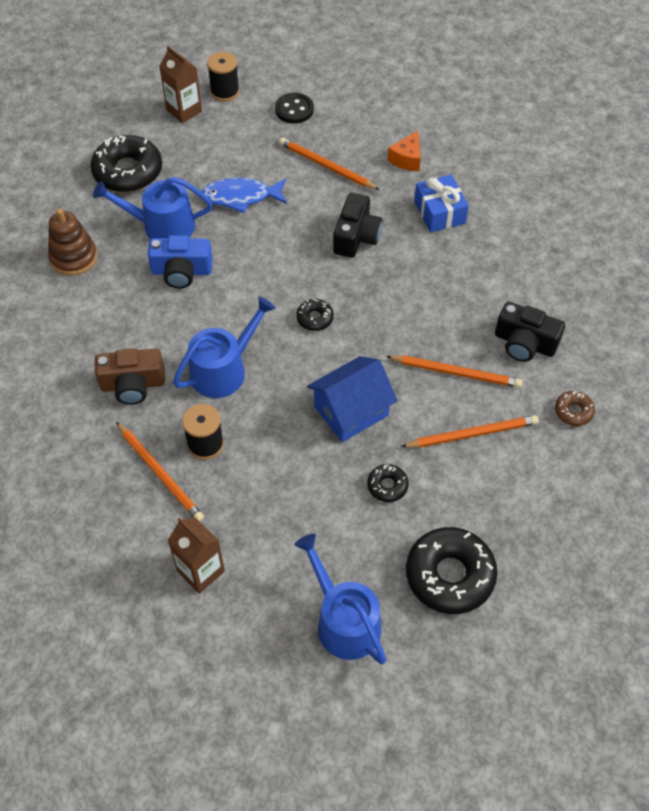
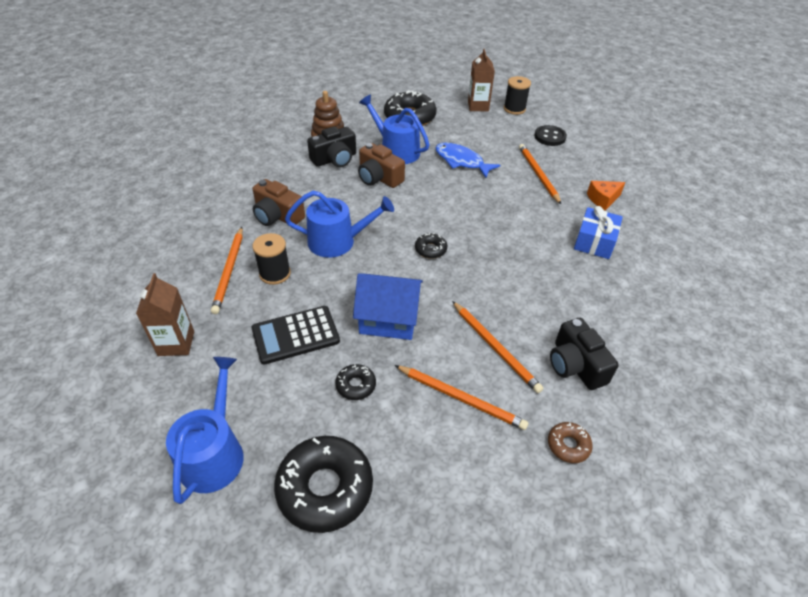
camera: 40 degrees right, 10 degrees down
(181, 271) = (379, 178): blue camera -> brown camera
(293, 484) = (295, 335): none -> black calculator
(356, 237) = (514, 222): black camera -> black camera (335, 159)

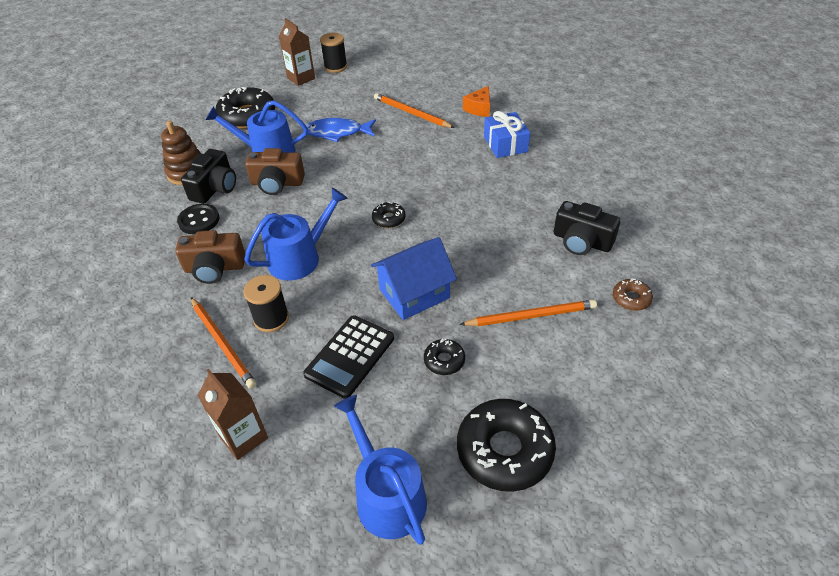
camera: 35 degrees left, 0 degrees up
(495, 348) = (516, 264): orange pencil -> none
(550, 137) = (389, 78): black button -> black button (199, 220)

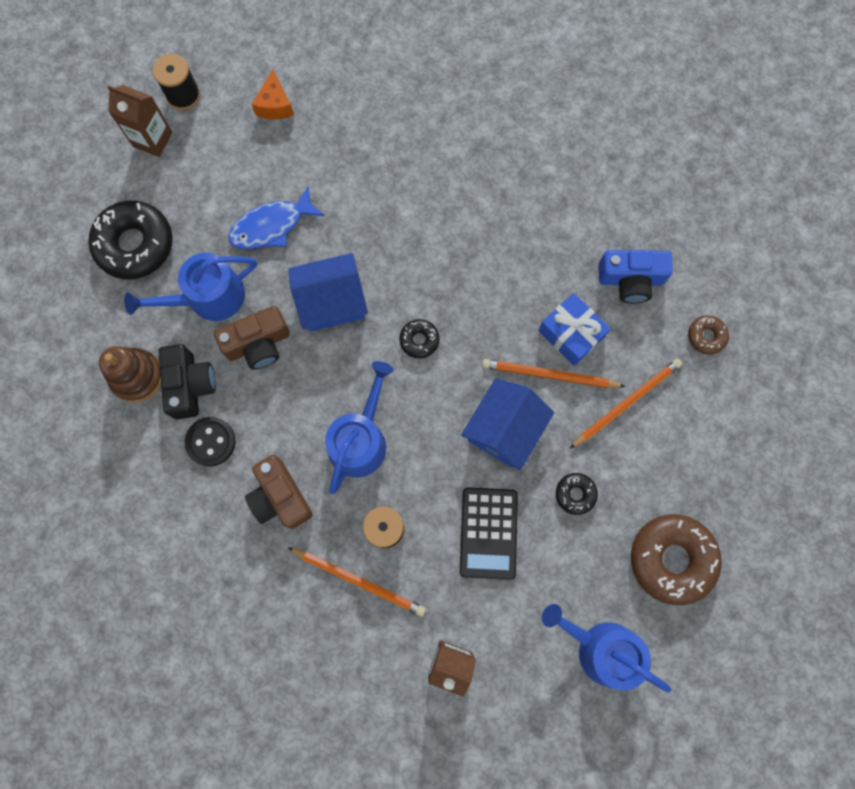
camera: 30 degrees left, 30 degrees up
(214, 268) = (280, 497): brown camera -> brown camera turned 90 degrees clockwise
(344, 179) = (331, 302): none -> blue house
(411, 113) = (340, 149): orange pencil -> orange pencil (549, 375)
(479, 109) = (418, 105): orange cheese -> orange cheese (275, 105)
(504, 450) = (671, 559): black donut -> brown donut
(505, 144) = (481, 159): blue gift -> blue gift (571, 334)
(581, 241) = (630, 280): black camera -> blue camera

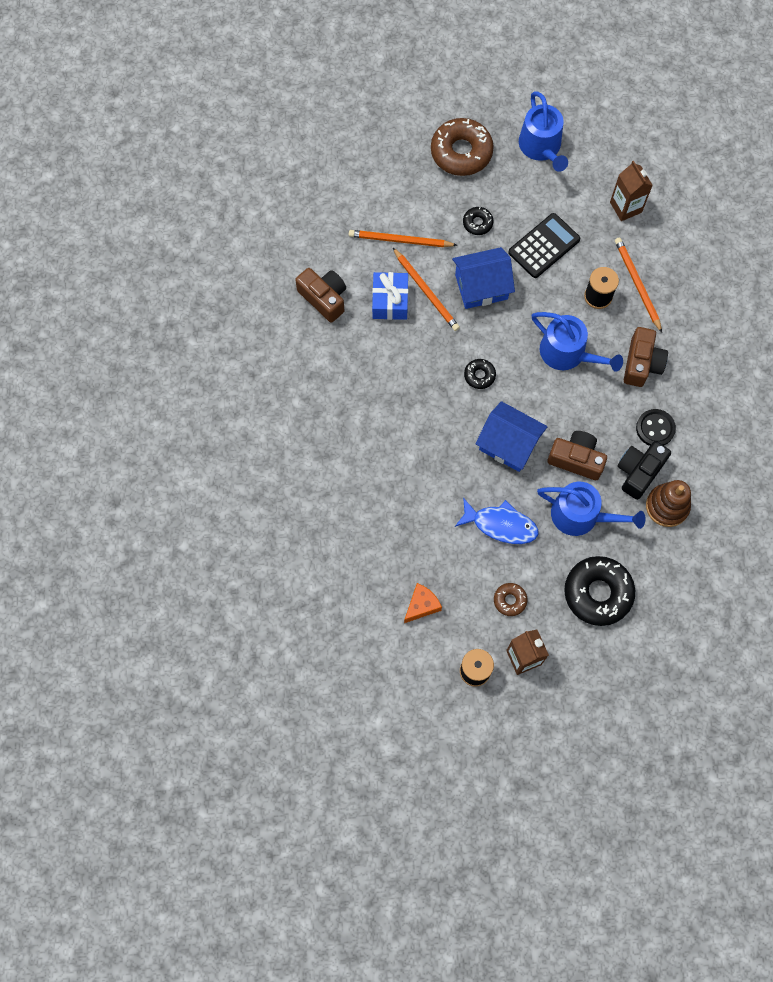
camera: 135 degrees left, 5 degrees down
(360, 440) = (567, 353): blue watering can -> blue watering can turned 120 degrees counterclockwise
(630, 280) = (324, 298): blue camera -> brown camera
(706, 336) = (318, 233): brown donut -> brown donut (510, 600)

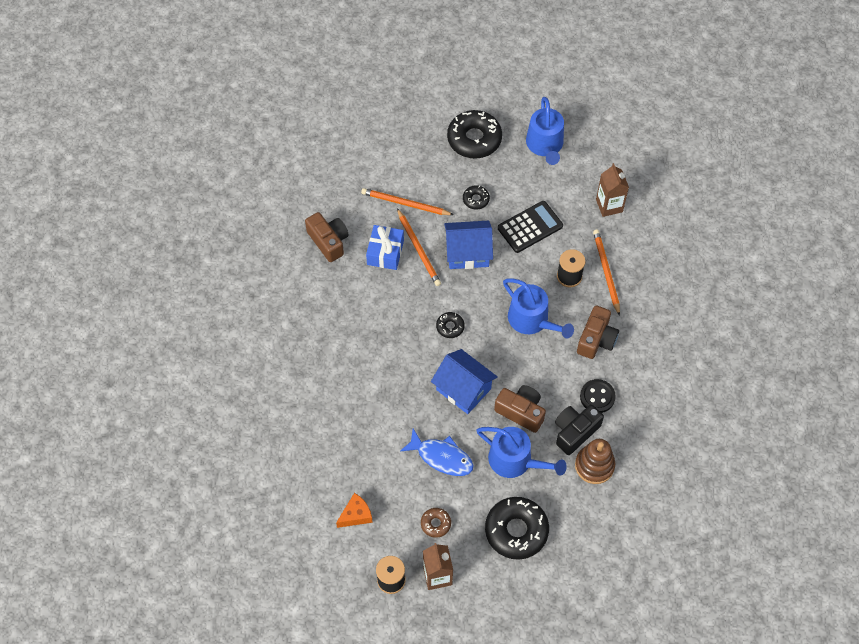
camera: 10 degrees right, 10 degrees down
(461, 152) = (474, 139): brown donut -> black donut

